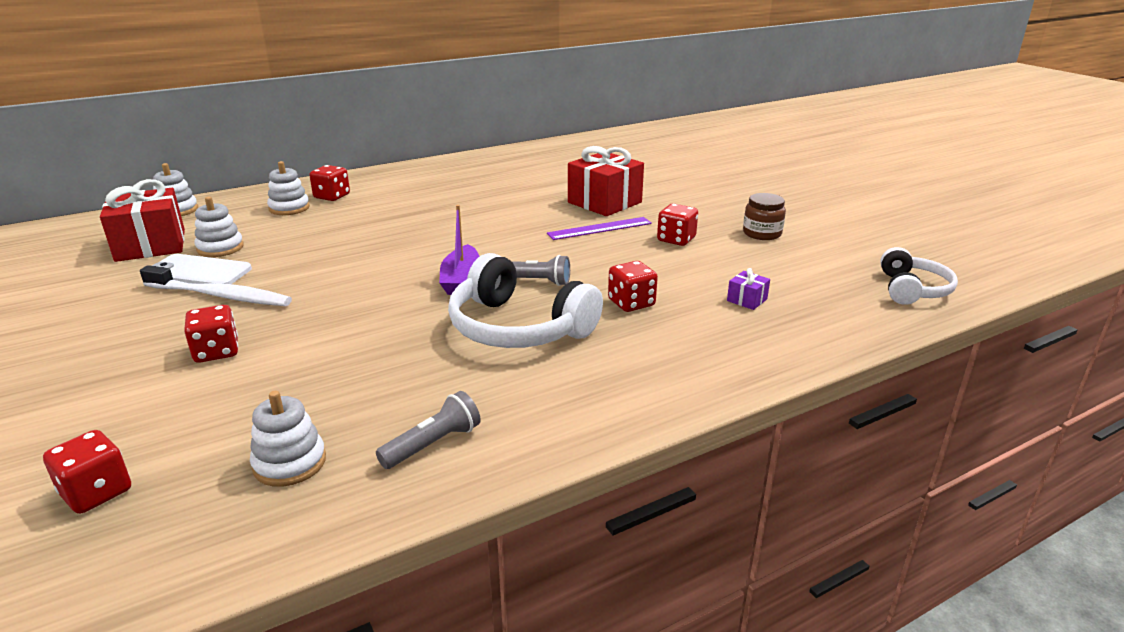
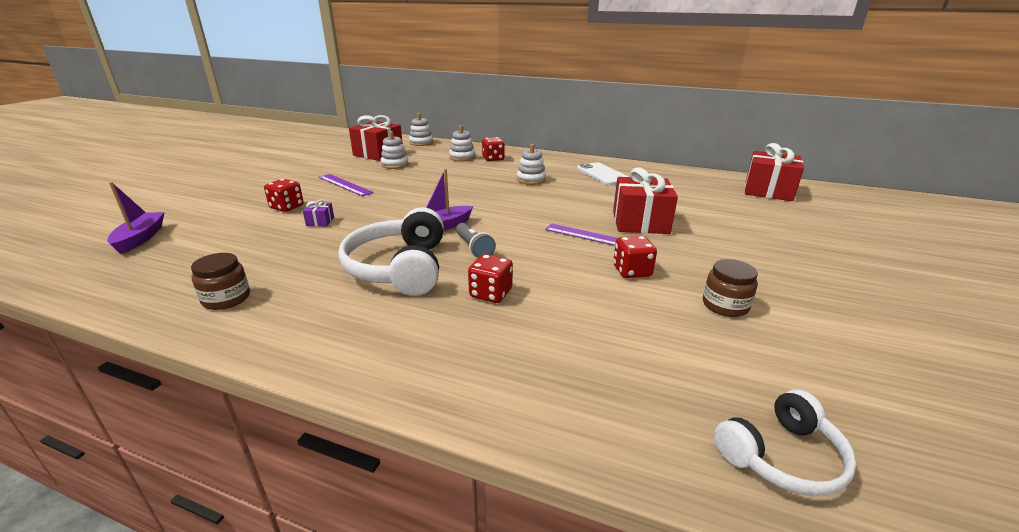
camera: 50 degrees right, 0 degrees up
(96, 492) = (140, 238): red dice -> purple boat
(199, 272) = (364, 171): white phone -> white phone (602, 174)
(220, 296) = (345, 185): white toothbrush -> purple ruler
(290, 463) = (185, 268): white stacking toy -> white stacking toy (531, 179)
(433, 444) = (226, 299): grey flashlight -> brown jar
(630, 142) = (768, 191): none -> red gift
(747, 300) = (575, 345): purple gift -> purple gift (320, 221)

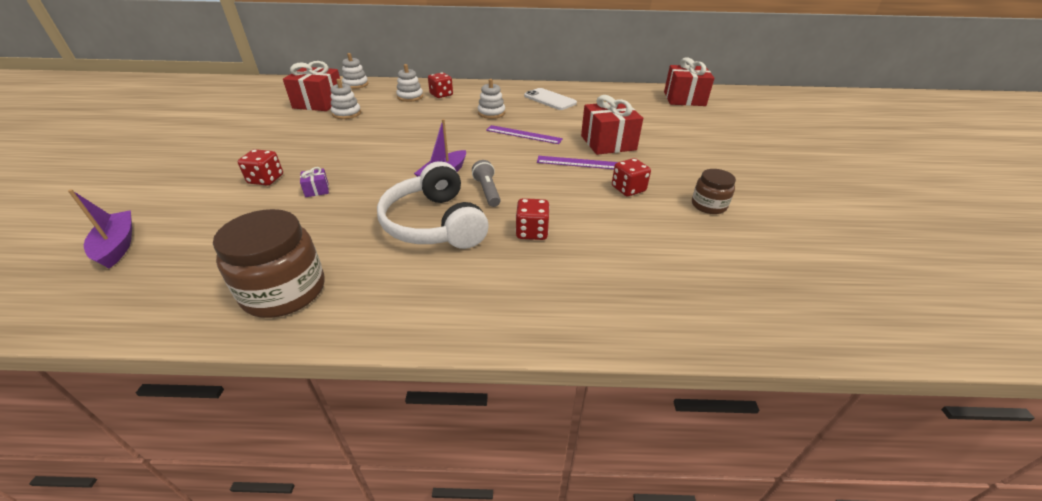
camera: 20 degrees left, 10 degrees up
(226, 299) = (284, 291): brown jar -> brown jar, size x1.75
(345, 185) = (310, 144): purple ruler -> purple ruler (523, 134)
(473, 248) = (487, 191): grey flashlight -> grey flashlight turned 150 degrees counterclockwise
(781, 456) = (801, 310): white headphones -> none

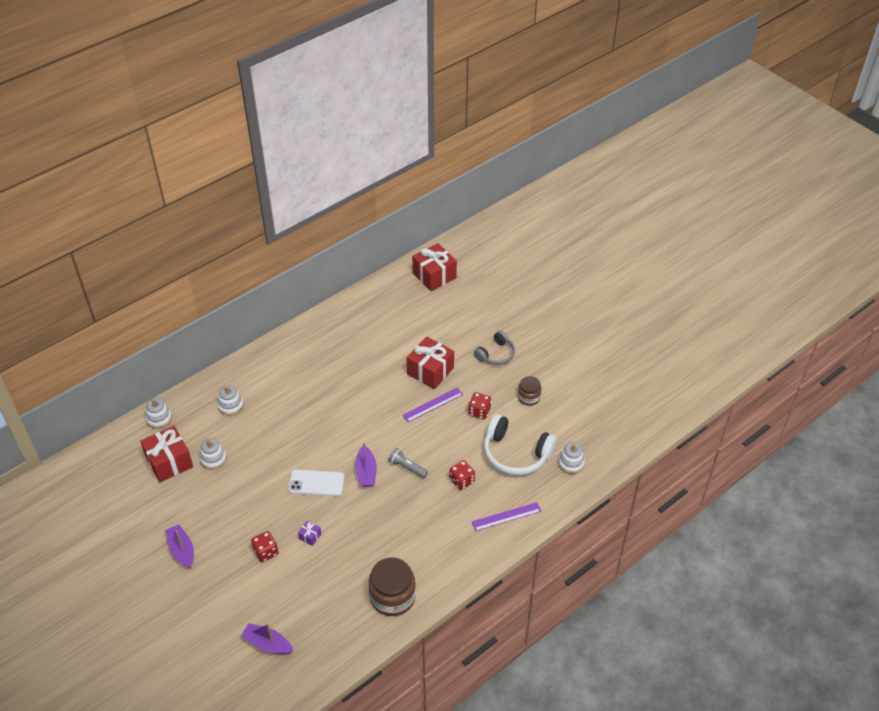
camera: 40 degrees left, 10 degrees up
(223, 145) = (182, 550): none -> purple boat
(434, 224) = (408, 510): white headphones -> white headphones (516, 453)
(441, 95) = (251, 387): red dice -> none
(491, 113) = (319, 386): white stacking toy -> white stacking toy (571, 463)
(523, 134) = (369, 398): purple ruler -> purple ruler (506, 516)
(550, 99) = (341, 339): white phone -> white phone (316, 483)
(699, 160) = (496, 354): none -> grey headphones

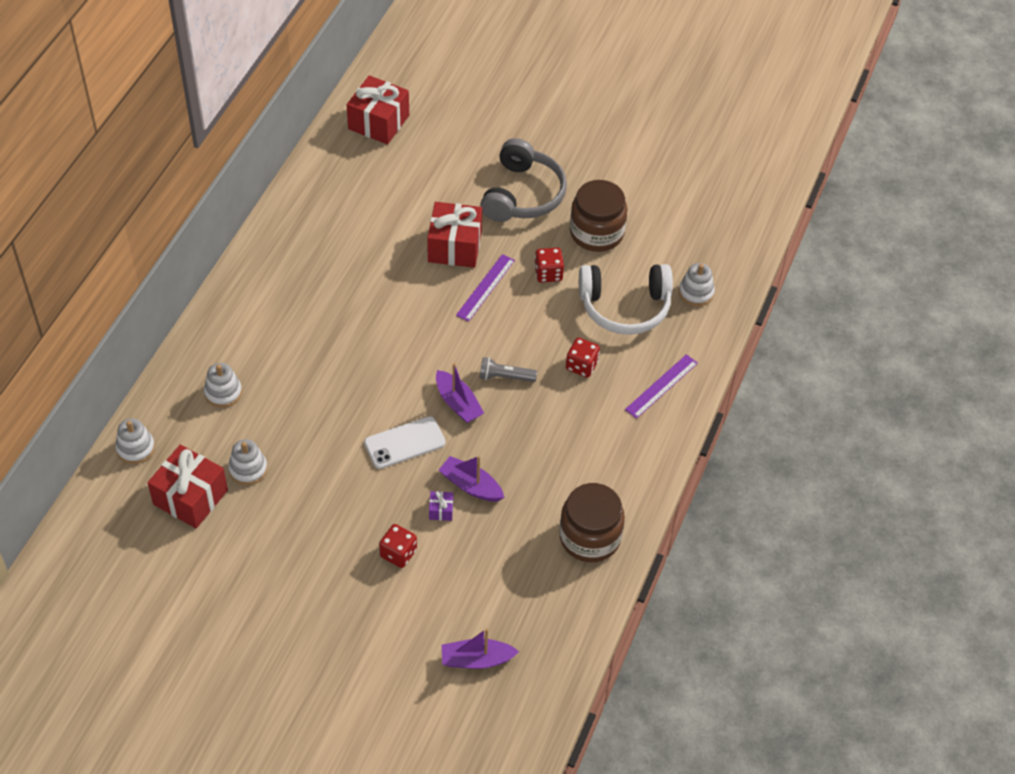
camera: 30 degrees left, 5 degrees up
(182, 550) = (287, 598): purple boat -> purple boat (471, 486)
(496, 354) = (522, 194): grey headphones -> grey headphones, size x1.66
(528, 397) = (596, 233): brown jar -> brown jar, size x1.75

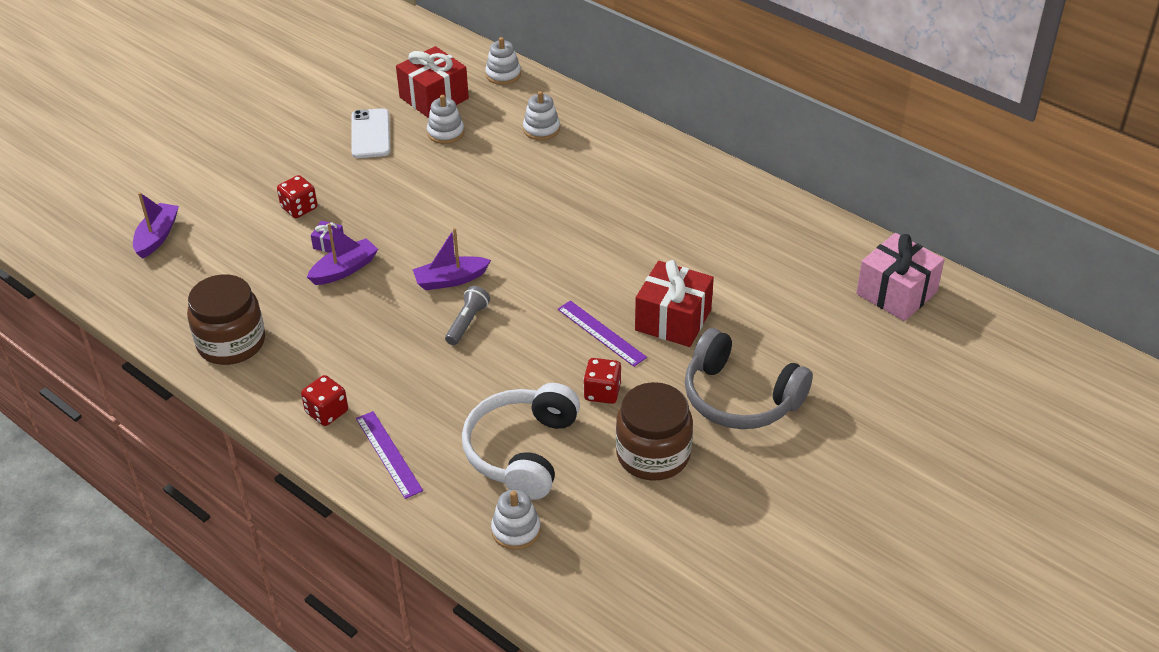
camera: 110 degrees right, 10 degrees down
(378, 122) = (896, 293): red gift -> pink gift
(404, 443) = (421, 233): white phone -> white phone (370, 134)
(581, 365) = (452, 389): red dice -> red dice (327, 412)

